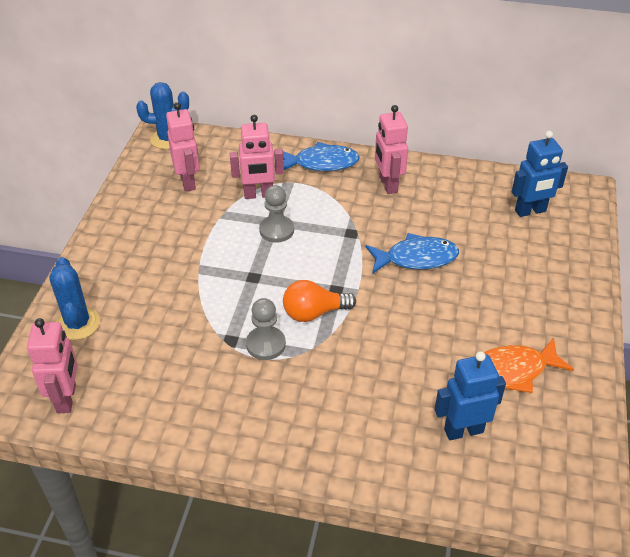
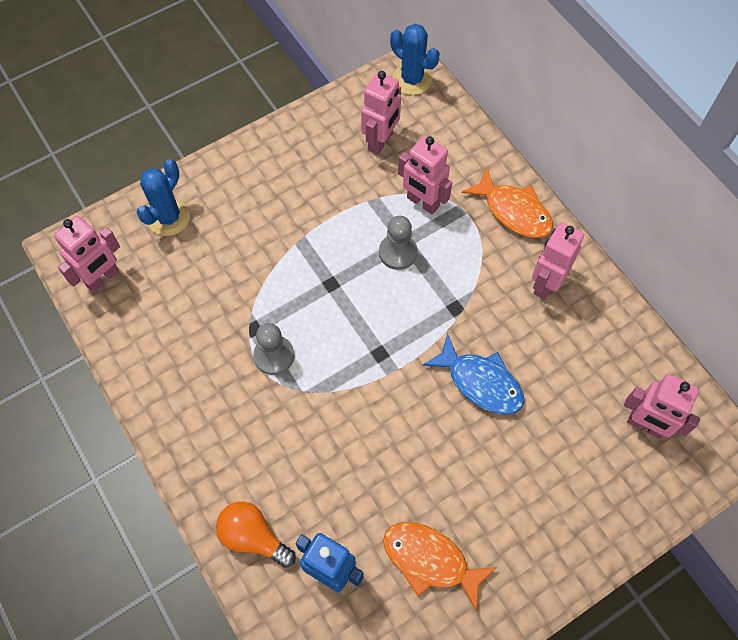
camera: 45 degrees right, 20 degrees up
(314, 313) = (339, 360): orange light bulb -> orange light bulb (253, 537)
(321, 163) = (513, 211): blue fish -> orange fish
(530, 211) = (645, 425): blue robot -> pink robot

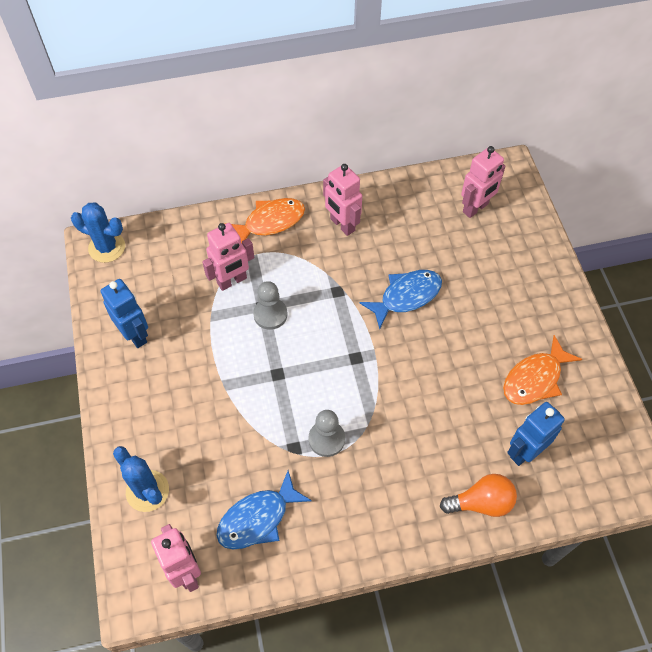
camera: 70 degrees left, 5 degrees down
(170, 321) = (258, 518): none -> blue fish
(253, 537) = (481, 502): orange light bulb -> orange light bulb turned 150 degrees counterclockwise
(325, 143) = (135, 335): none -> blue robot
(380, 141) = (157, 291): pink robot -> none
(412, 79) = (107, 247): blue cactus -> blue cactus turned 45 degrees clockwise

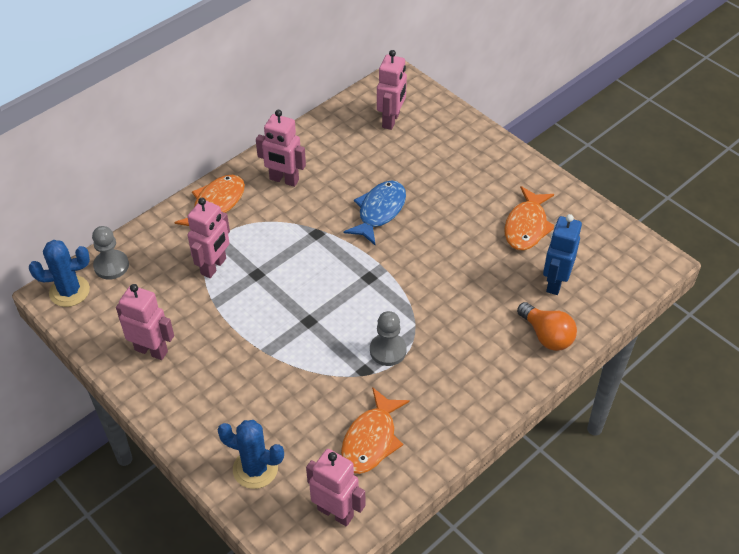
camera: 30 degrees left, 10 degrees down
(135, 335) = (151, 350): blue robot -> pink robot
(258, 518) = (371, 440): blue fish -> orange fish
(270, 314) = (269, 277): grey pawn -> grey pawn (111, 266)
(481, 502) = (547, 335): orange light bulb -> orange light bulb turned 90 degrees clockwise

